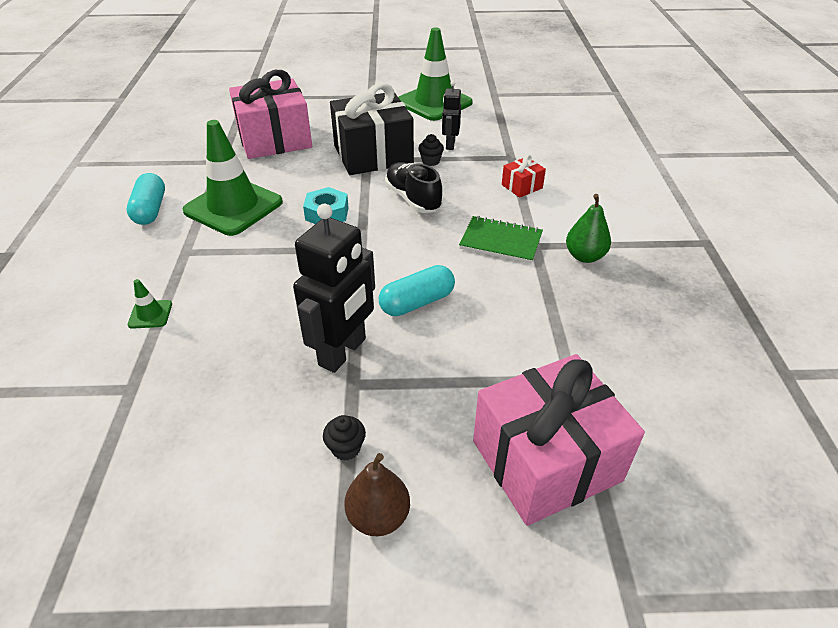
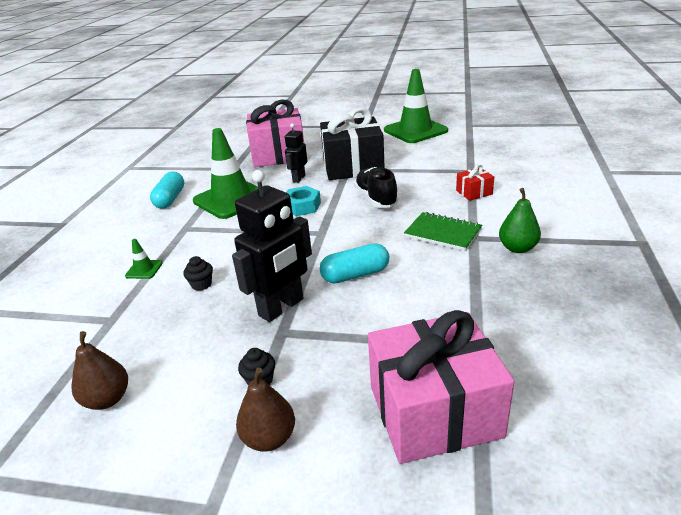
camera: 15 degrees right, 10 degrees down
(165, 495) = (107, 399): none -> brown pear
(430, 161) = (399, 172): black cupcake -> black cupcake (201, 284)
(450, 145) = (419, 160): black robot -> black robot (298, 178)

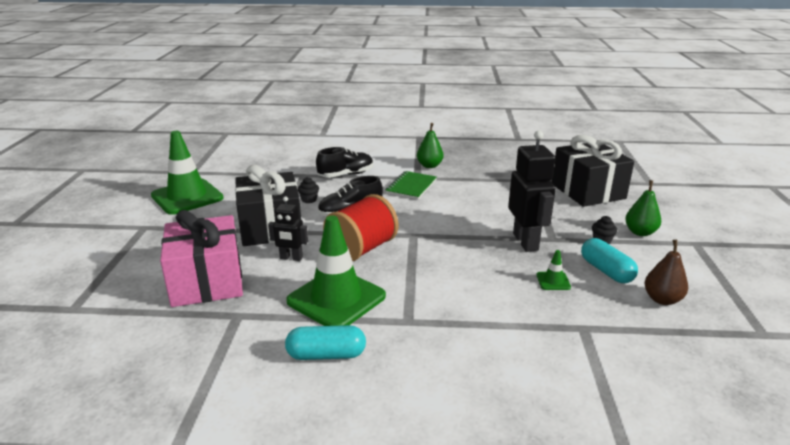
camera: 100 degrees left, 5 degrees down
(144, 269) = (498, 330): green traffic cone -> green traffic cone (553, 281)
(201, 284) = (511, 285): black cupcake -> black cupcake (309, 200)
(269, 438) = (640, 232): brown pear -> green pear
(281, 307) = (526, 242): black robot -> black robot turned 45 degrees clockwise
(302, 206) = (361, 249): turquoise nut -> red spool
(355, 275) = (475, 216): turquoise capsule -> turquoise capsule (606, 271)
(434, 411) = (587, 191): pink gift -> black gift
(474, 192) = (346, 175): red gift -> black shoe

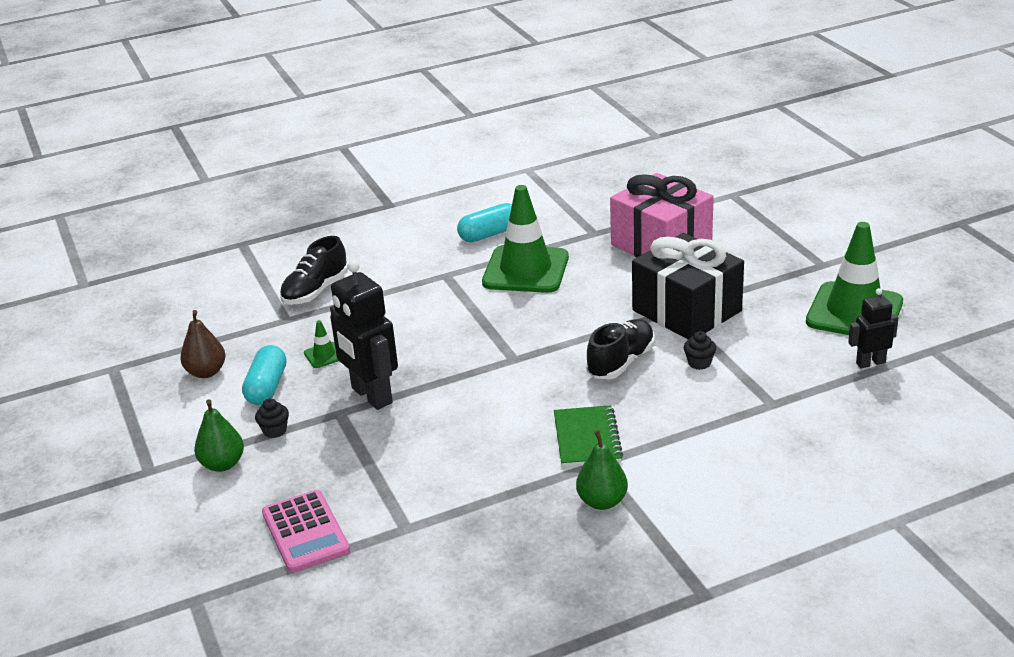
camera: 155 degrees right, 5 degrees up
(291, 258) = (615, 288): black robot -> black robot (870, 363)
(346, 175) = (710, 427): black shoe -> black shoe (315, 291)
(361, 249) = (554, 321): red spool -> none
(587, 191) = (305, 532): black gift -> pink calculator
(606, 271) = (266, 387): turquoise capsule -> turquoise capsule turned 60 degrees clockwise

